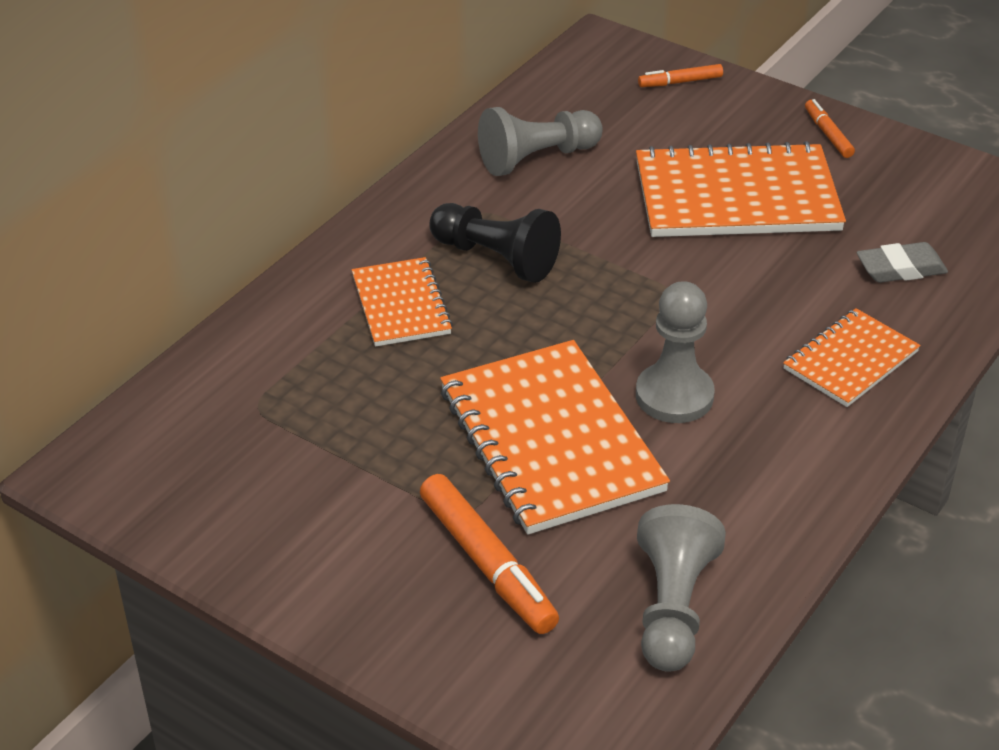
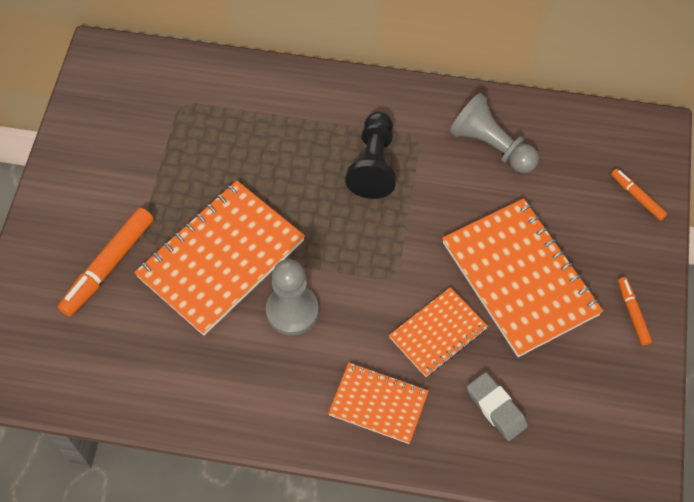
camera: 65 degrees right, 20 degrees up
(401, 305) = (302, 134): orange notebook -> orange notebook (438, 333)
(672, 607) = (112, 371): grey pawn -> none
(828, 134) = (633, 313): orange marker -> orange marker turned 60 degrees counterclockwise

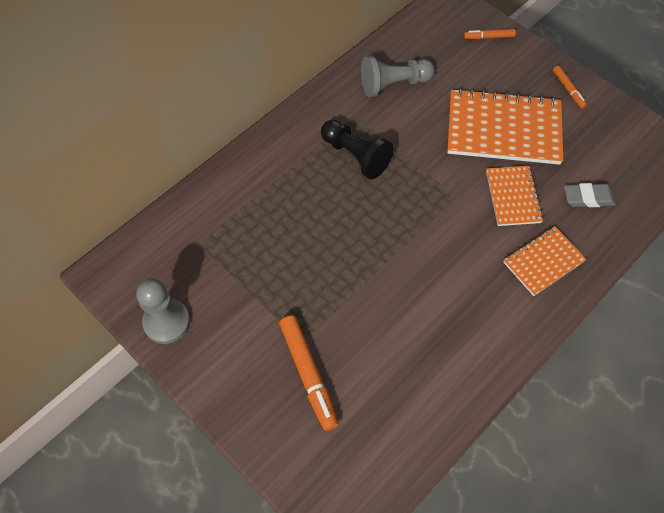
camera: 55 degrees left, 0 degrees up
(221, 259) = (360, 293): orange notebook -> none
(292, 311) = (436, 272): grey pawn -> grey pawn (166, 322)
(633, 313) = (568, 89): orange marker -> orange marker turned 135 degrees counterclockwise

